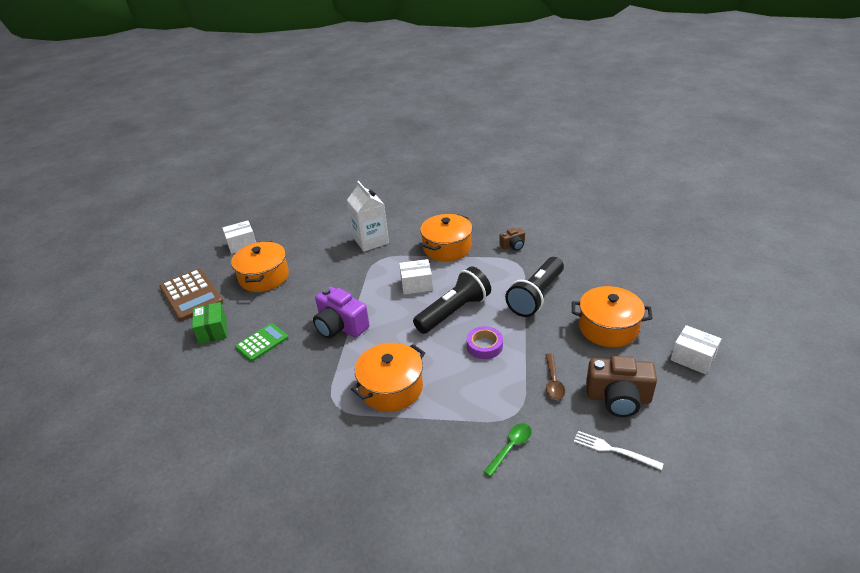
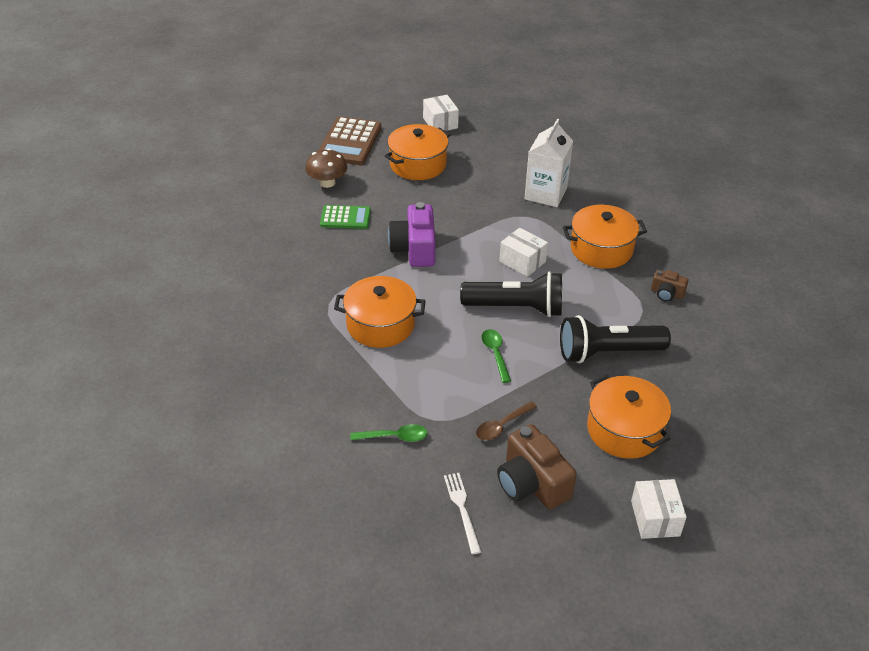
camera: 45 degrees right, 5 degrees up
(213, 331) = (327, 182): green box -> brown mushroom
(242, 244) = (440, 123): white box -> white box turned 45 degrees clockwise
(484, 346) = (495, 354): purple tape -> green spoon

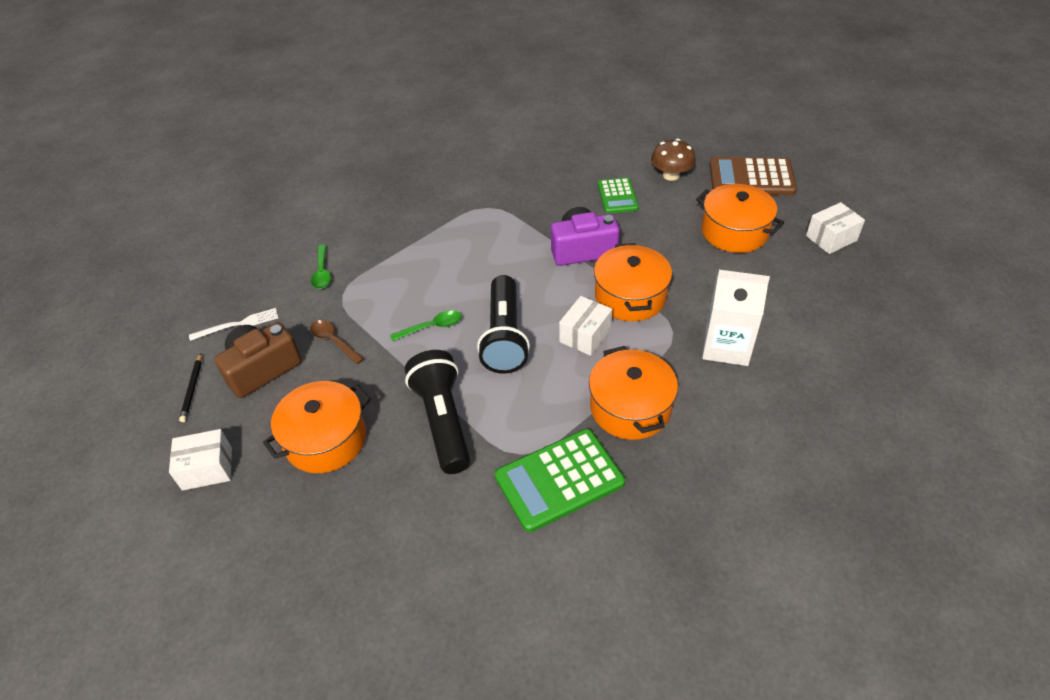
camera: 85 degrees right, 5 degrees up
(380, 325) = (463, 243): orange pot -> orange pot (630, 297)
(553, 542) = (192, 389): none -> black pencil
(667, 293) = (559, 480): brown camera -> green calculator

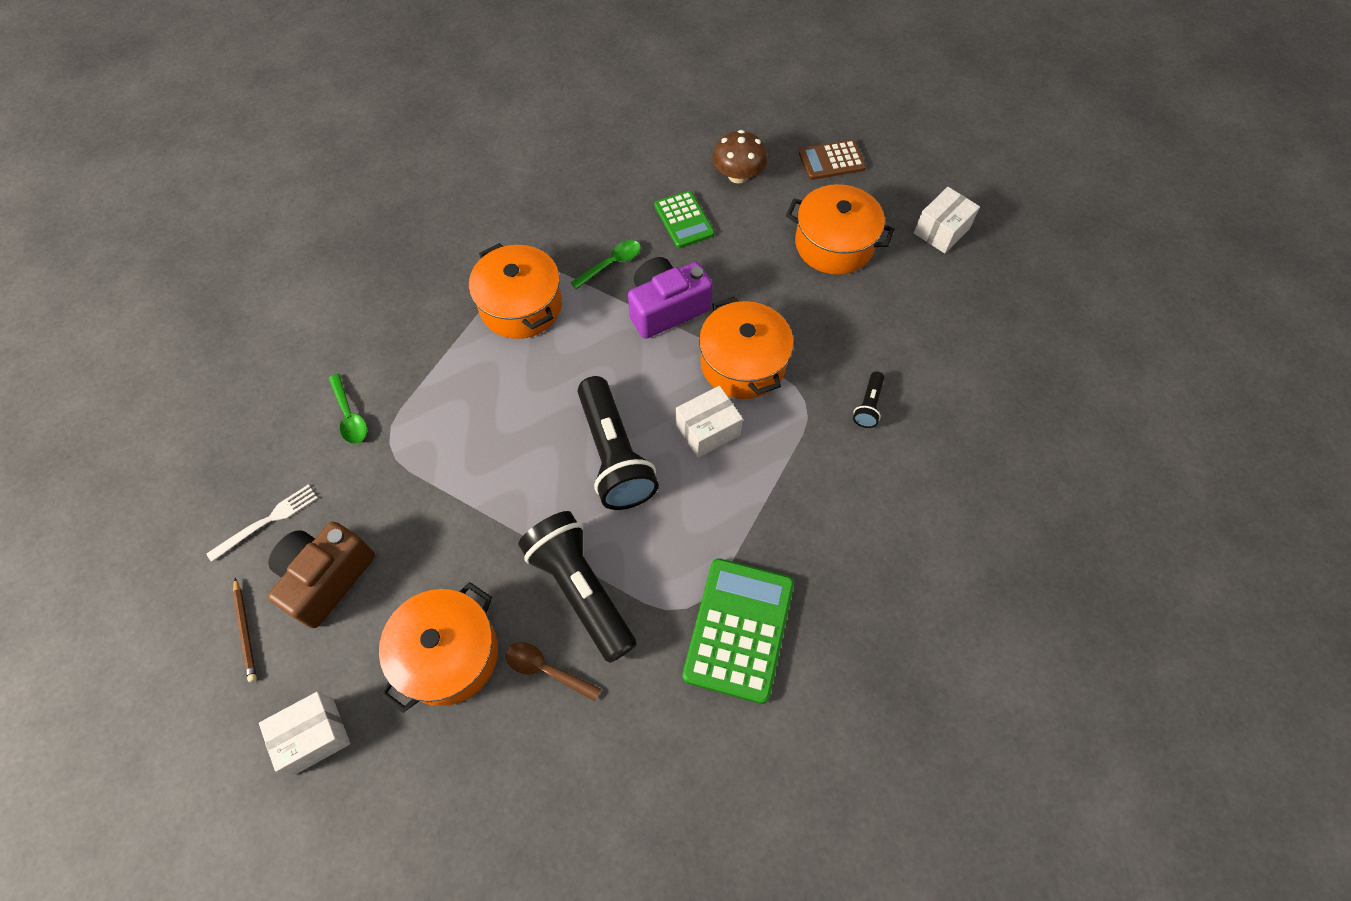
camera: 20 degrees left, 15 degrees up
(192, 389) = (245, 631): black pencil -> brown pencil
(334, 341) = (404, 514): brown spoon -> brown spoon (546, 670)
(432, 327) = (521, 463): green spoon -> green spoon (611, 264)
(559, 480) = (739, 629): green calculator -> green calculator turned 150 degrees clockwise
(585, 335) = (707, 430): white box -> white box turned 45 degrees clockwise
(630, 408) = (788, 514): orange pot -> orange pot (521, 306)
(726, 346) = (868, 406): white carton -> black flashlight
(751, 177) = (831, 160): brown calculator -> brown calculator, size x0.61

